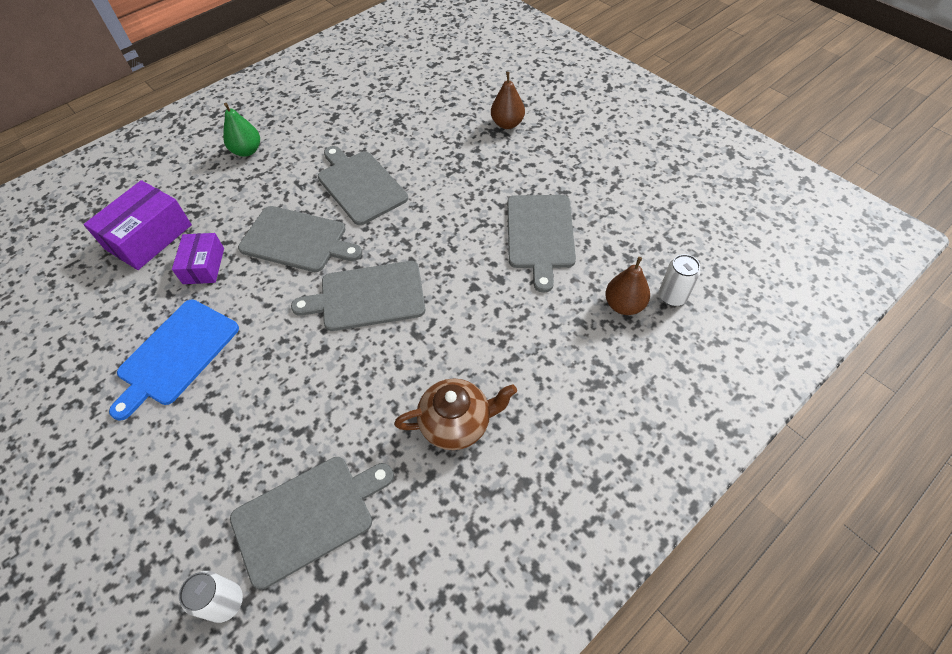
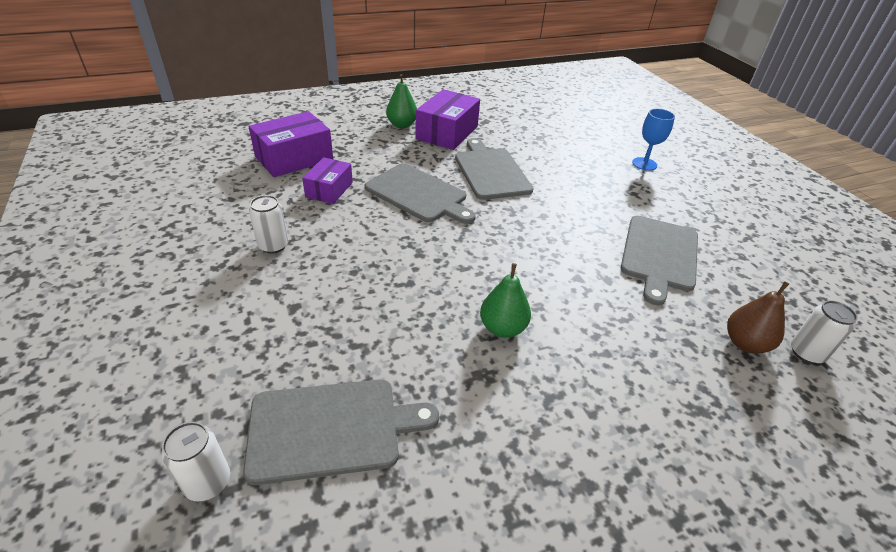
camera: 15 degrees right, 15 degrees down
(176, 354) = (273, 246): blue cutting board -> white can
(299, 146) = (447, 132): none -> purple box
(368, 296) = (468, 254): grey cutting board -> none
(421, 365) = (502, 328): none -> green pear
(457, 423) = (525, 394): brown teapot -> none
(507, 124) = (644, 164): brown pear -> blue goblet

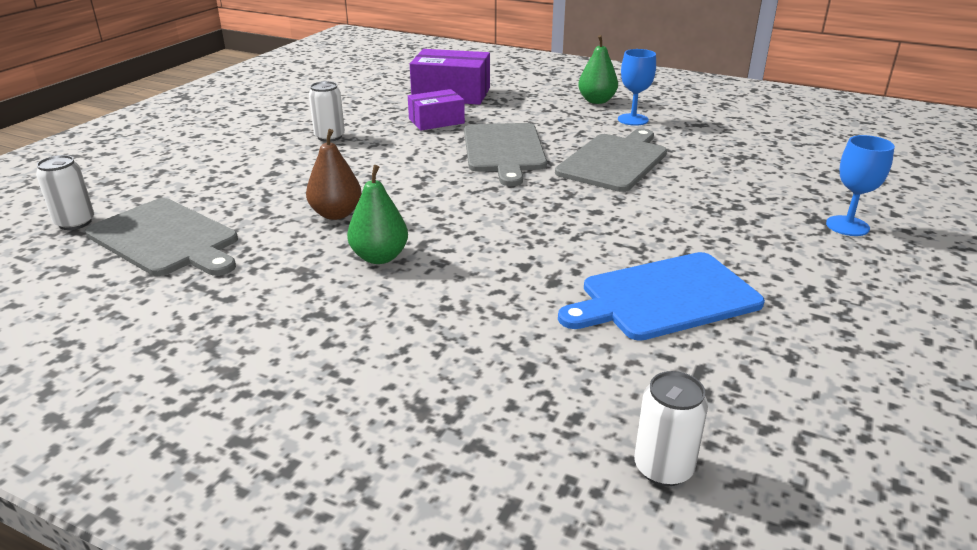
camera: 50 degrees right, 10 degrees down
(447, 132) = (633, 120): purple box -> blue goblet
(659, 255) = (665, 297): grey cutting board -> blue cutting board
(745, 343) = (596, 409): brown pear -> brown pear (336, 214)

